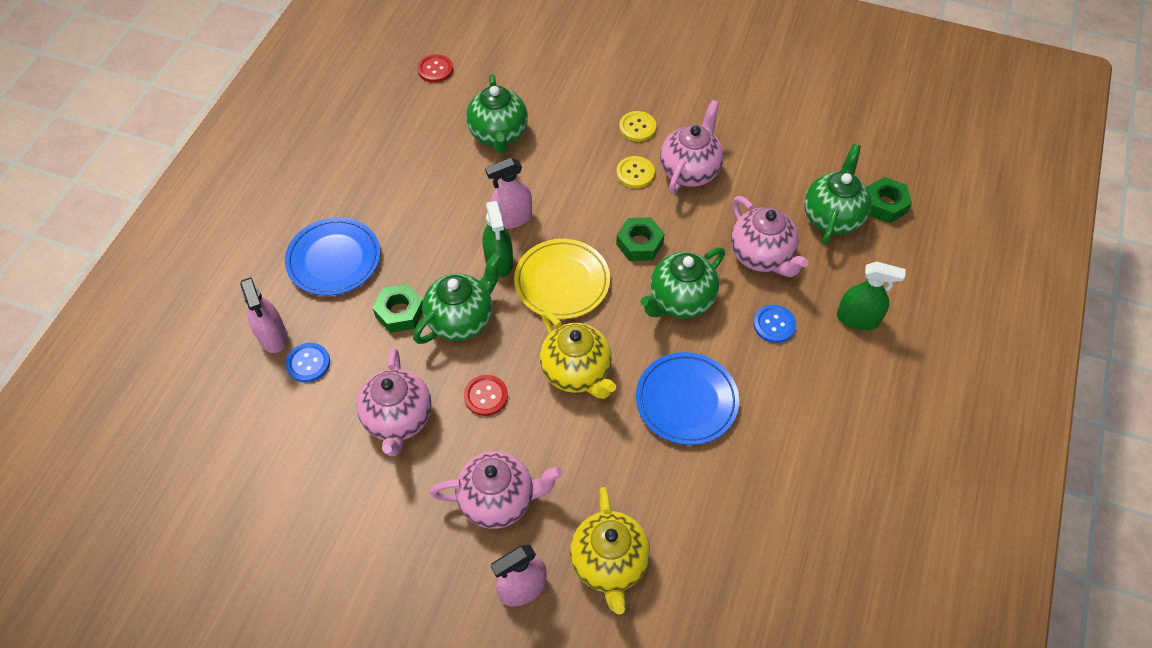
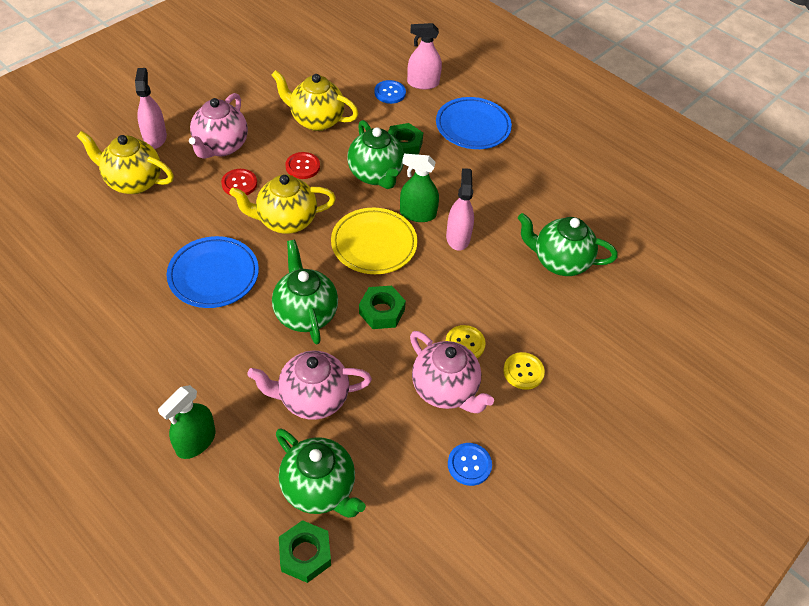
camera: 110 degrees right, 5 degrees down
(398, 419) = (316, 120): pink teapot -> yellow teapot
(435, 69) = (663, 246): red button -> red button (239, 184)
(774, 325) = (236, 370): blue button -> blue button (469, 465)

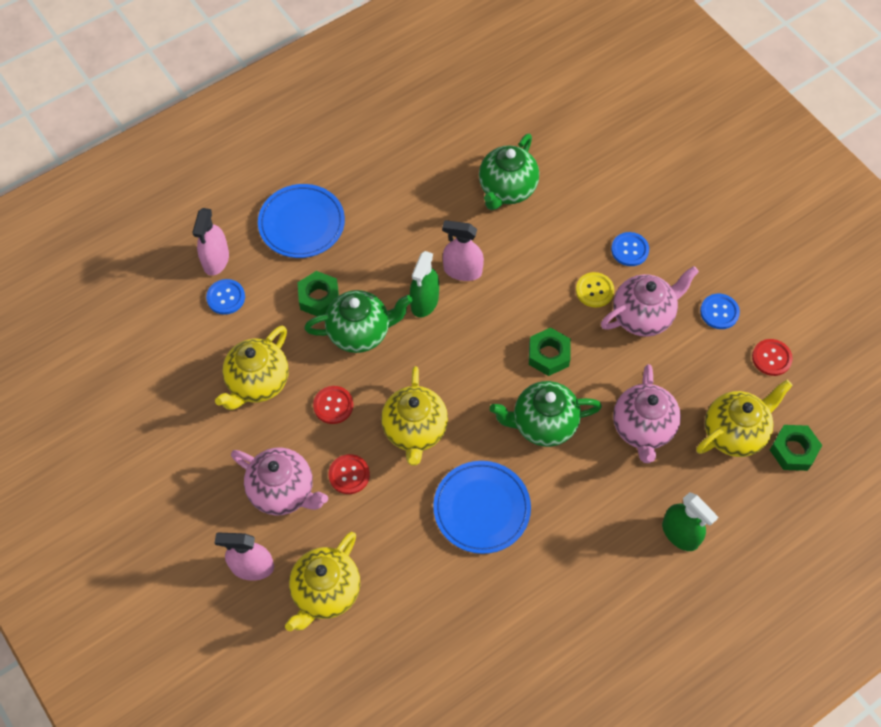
camera: 75 degrees left, 10 degrees up
(319, 489) = (734, 433): green teapot -> yellow teapot
(374, 244) = (460, 349): yellow plate -> none
(422, 524) = (771, 358): none -> red button
(523, 371) = (629, 250): yellow button -> blue button

